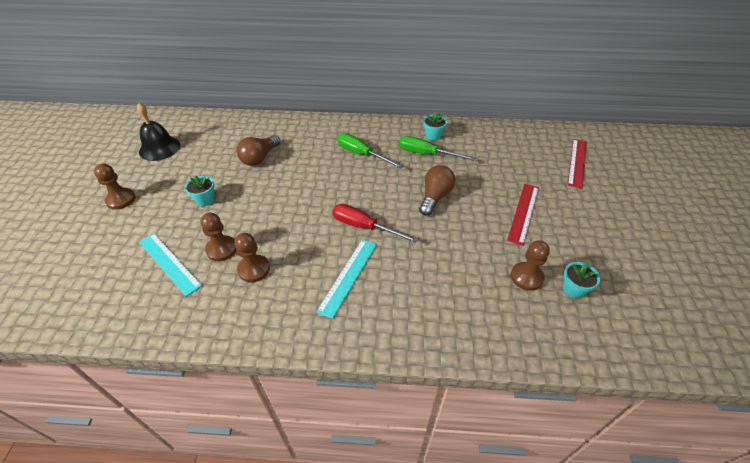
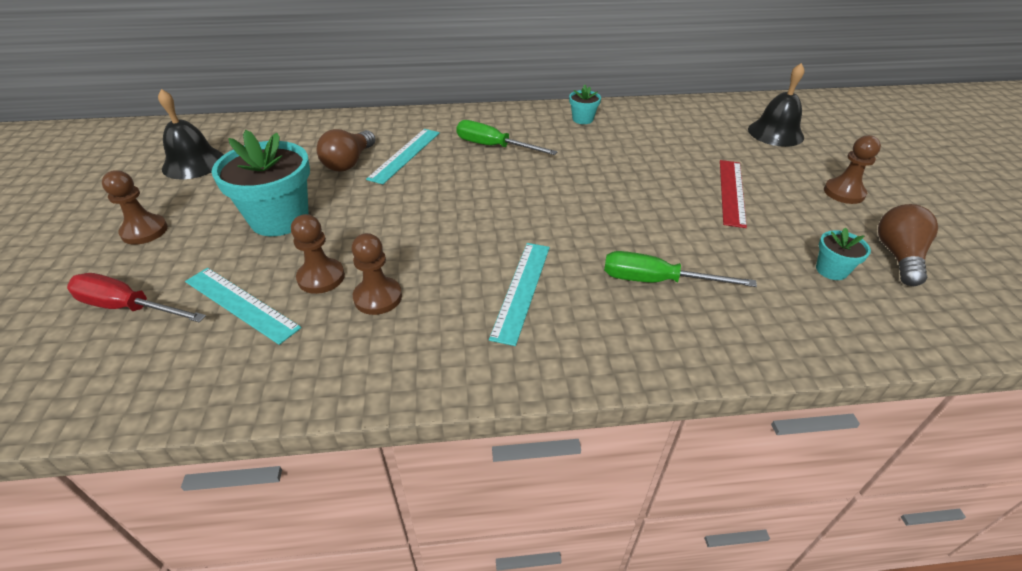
camera: 10 degrees left, 5 degrees down
(205, 200) = (280, 219): turquoise flower pot -> turquoise flower pot, size x2.10
(298, 155) = (405, 155): none -> turquoise ruler
(364, 227) = (524, 228): red screwdriver -> red screwdriver (128, 307)
(426, 154) = (580, 139): green screwdriver -> green screwdriver (656, 281)
(435, 197) = (609, 185): brown light bulb -> brown light bulb (898, 256)
(526, 277) = (765, 263): brown pawn -> brown pawn (844, 193)
(577, 162) = (775, 133): red ruler -> black bell

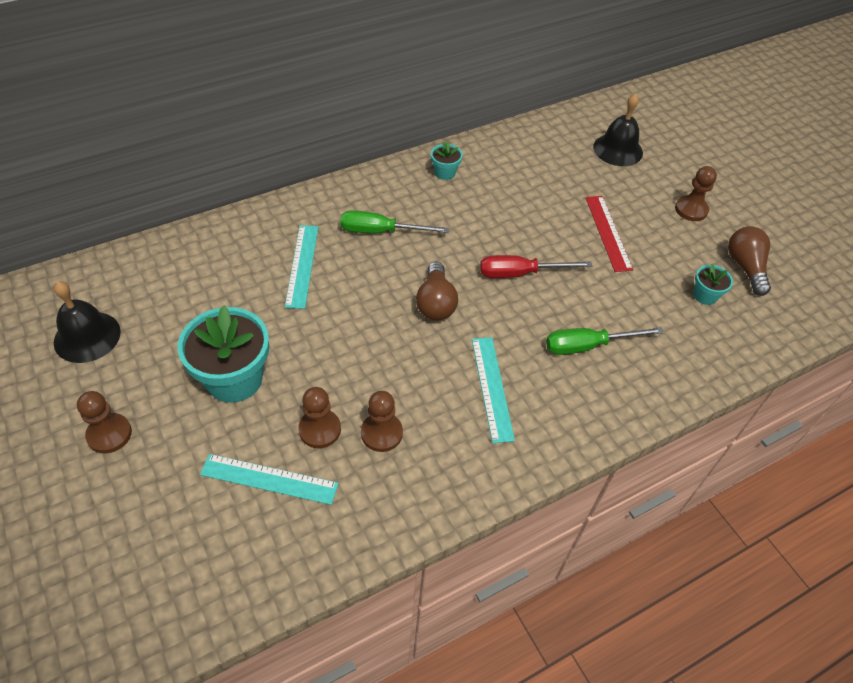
camera: 25 degrees left, 10 degrees up
(128, 307) = (168, 517): red screwdriver -> red screwdriver (520, 273)
(349, 162) = (252, 290): brown light bulb -> brown light bulb (435, 303)

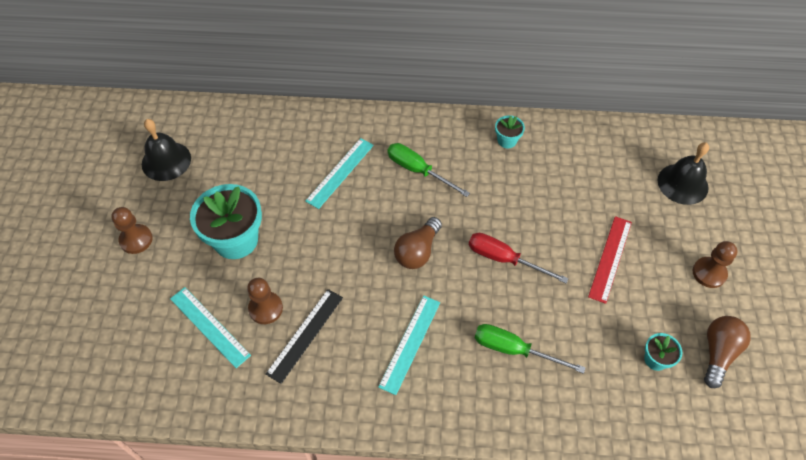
camera: 35 degrees right, 5 degrees up
(381, 433) = (305, 335): brown pawn -> black ruler

